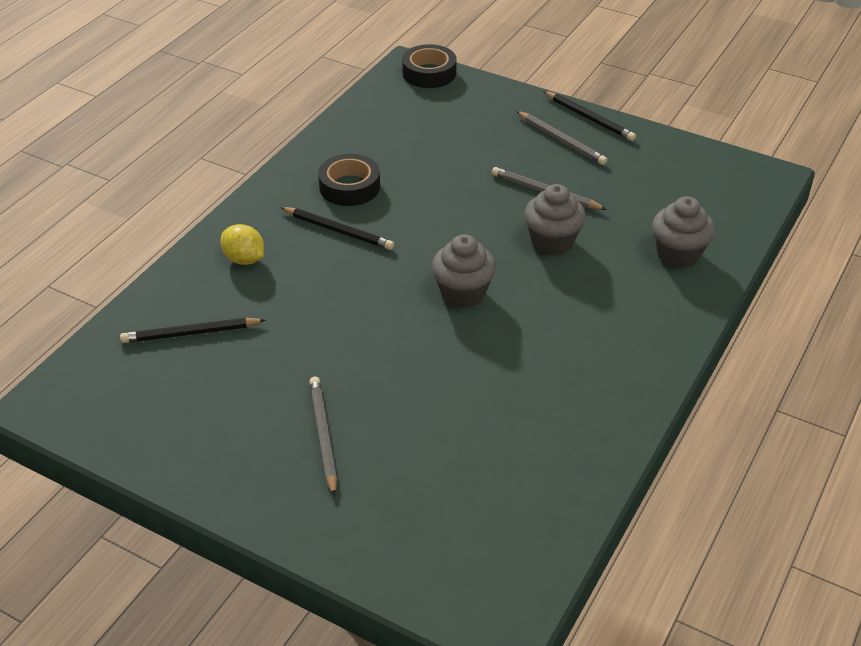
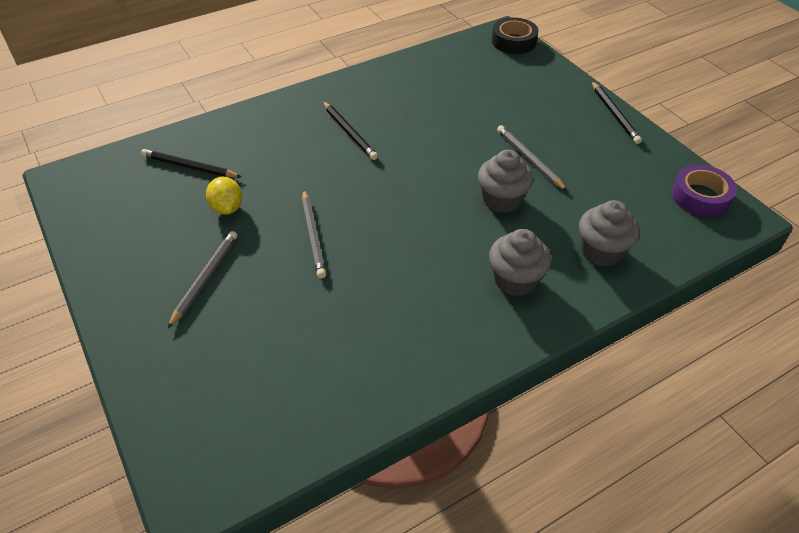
camera: 30 degrees right, 5 degrees up
(244, 259) = (269, 129): yellow lemon -> yellow lemon (227, 208)
(349, 187) = (384, 104): black tape -> none
(463, 293) = (397, 213): grey cupcake -> grey cupcake (515, 280)
(561, 140) = (576, 123): grey pencil -> grey pencil (313, 235)
(723, 171) = (700, 196): none -> purple tape

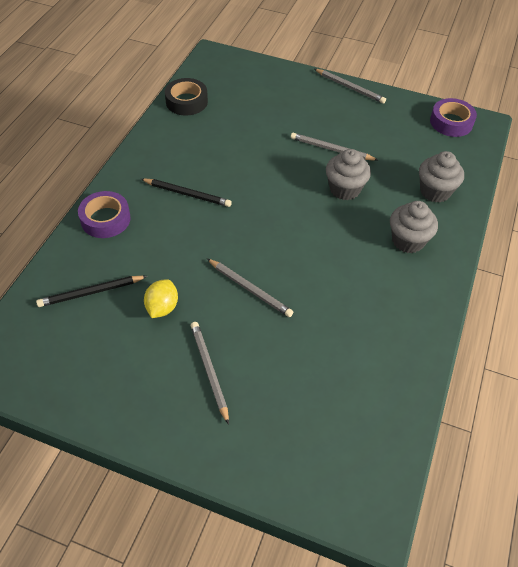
camera: 40 degrees left, 5 degrees up
(227, 208) = (162, 307): yellow lemon -> yellow lemon turned 75 degrees clockwise
(262, 119) = (105, 219): none -> purple tape
(513, 41) = (229, 59): black tape -> black tape (186, 101)
(614, 114) = (349, 87): black pencil -> grey pencil

